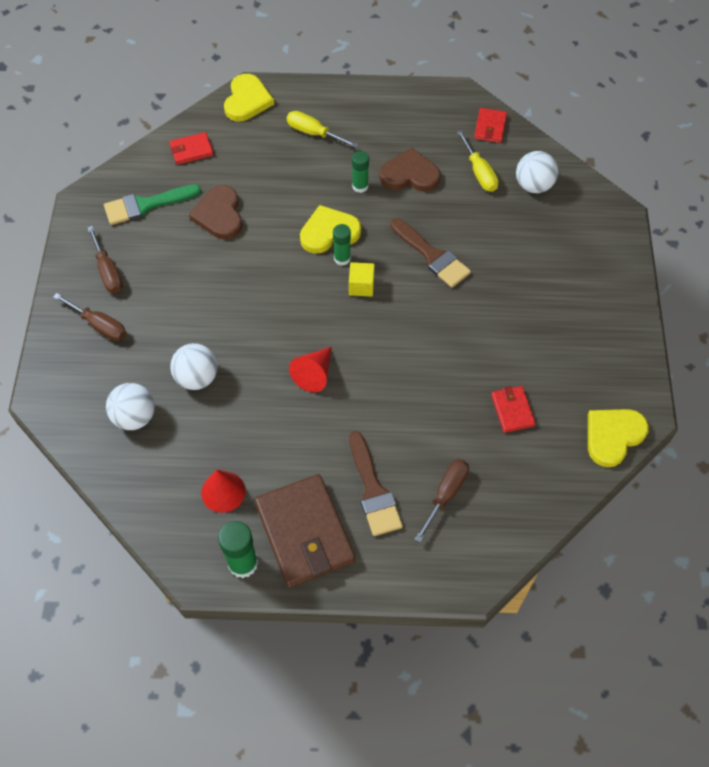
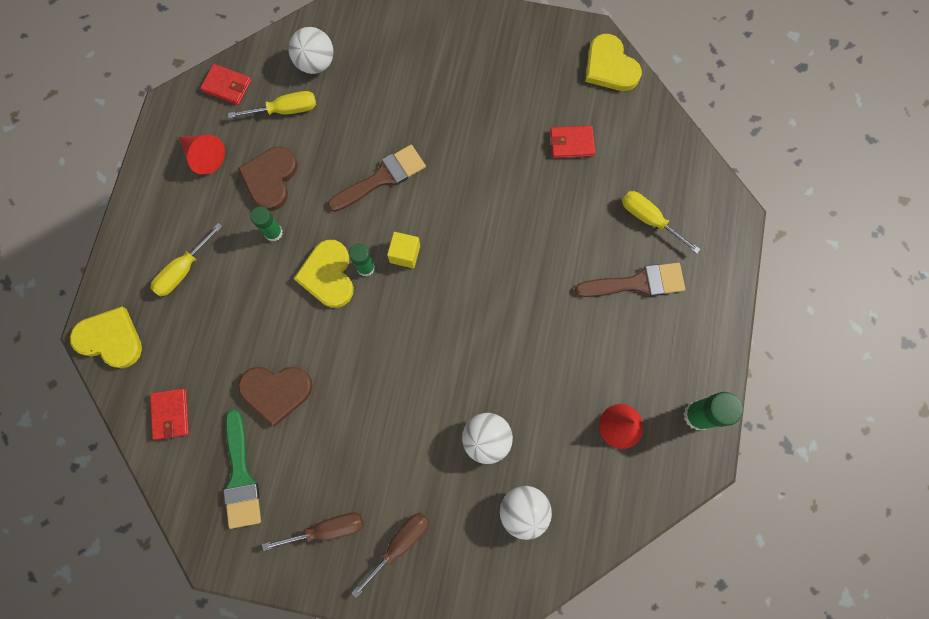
camera: 80 degrees left, 15 degrees up
(304, 532) = (673, 353): brown wallet -> none
(314, 374) = (502, 318): red cone -> red cone (204, 156)
(445, 494) = (649, 219): brown screwdriver -> yellow screwdriver

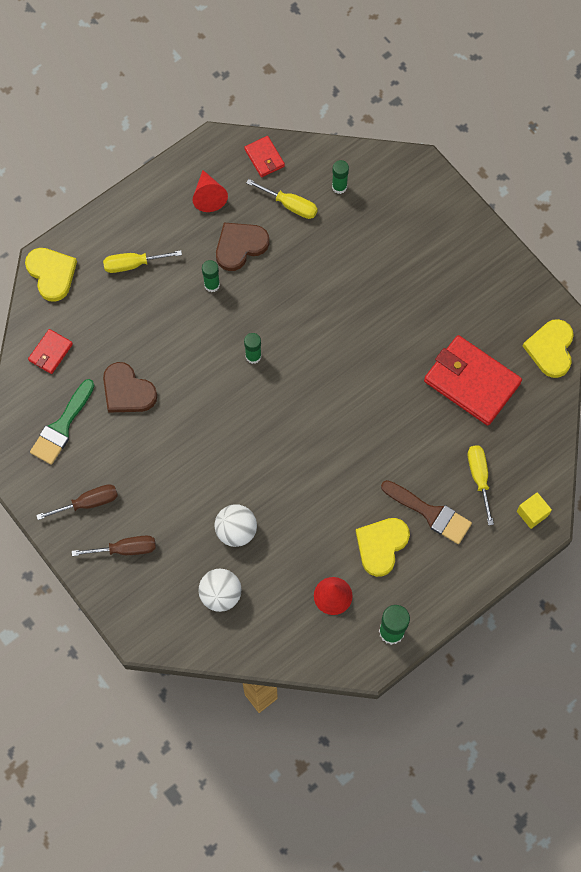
camera: 40 degrees right, 5 degrees down
(315, 63) = (339, 187): white ball -> green glue stick
(327, 529) = (88, 503): brown screwdriver -> brown screwdriver turned 45 degrees counterclockwise
(328, 275) = (224, 342): yellow heart -> yellow heart (381, 545)
(382, 178) = (316, 303): brown brush -> none
(405, 254) = (287, 367): yellow cube -> yellow cube (532, 513)
(571, 143) = (472, 382): red wallet -> red wallet, size x2.05

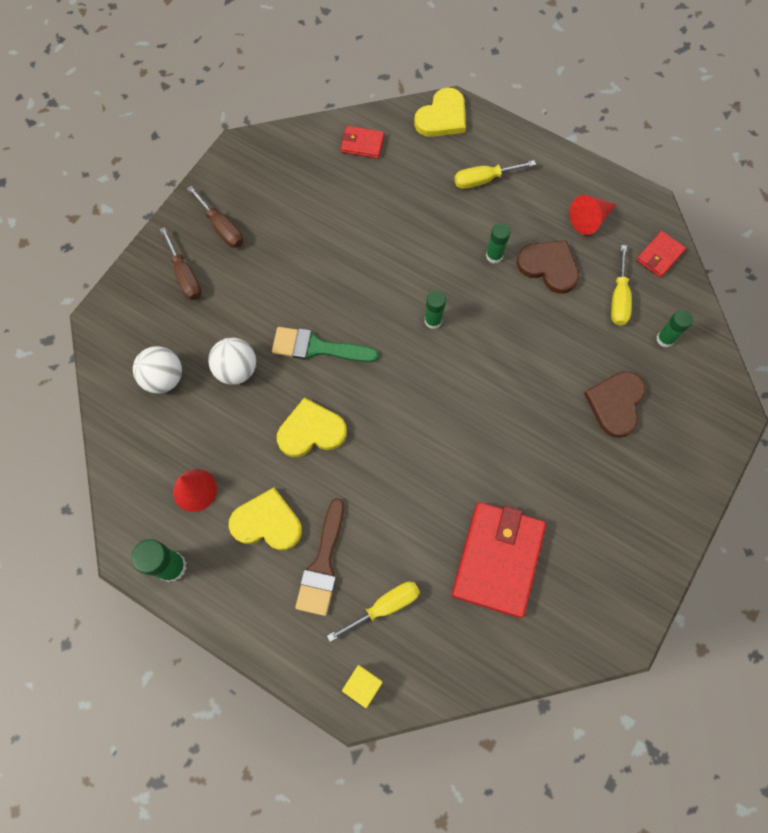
camera: 70 degrees right, 0 degrees up
(62, 426) = (291, 179): green brush -> green brush (317, 347)
(127, 391) = (349, 221): brown heart -> brown heart (615, 404)
(133, 264) = (484, 180): yellow screwdriver -> yellow screwdriver turned 75 degrees counterclockwise
(551, 349) = (579, 641): yellow heart -> yellow heart (311, 431)

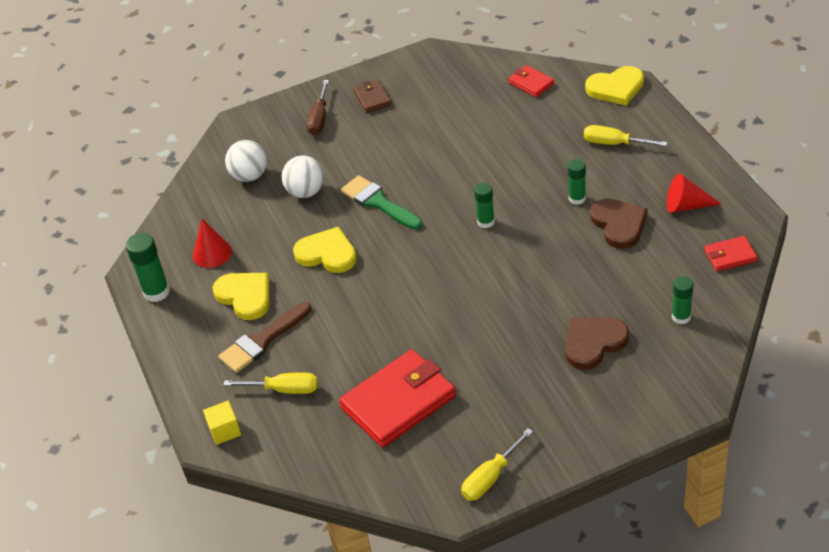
camera: 40 degrees right, 25 degrees down
(222, 227) = (372, 98): brown screwdriver -> brown wallet
(619, 298) = (663, 271): yellow screwdriver -> yellow screwdriver (490, 477)

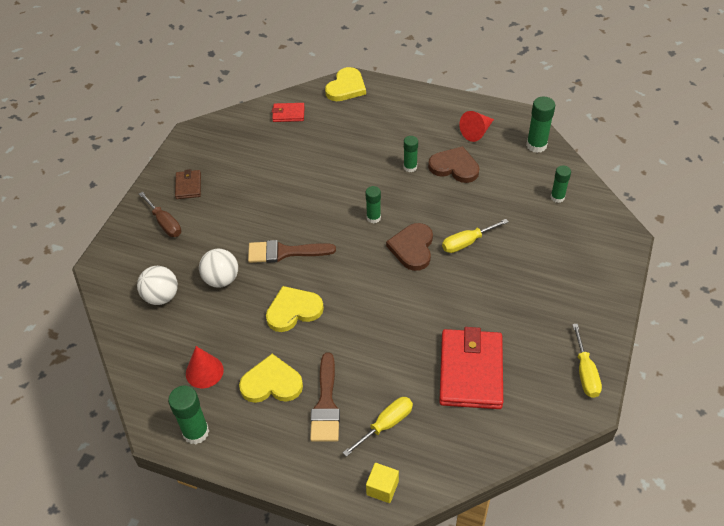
camera: 50 degrees left, 5 degrees up
(372, 98) = (188, 186): brown wallet -> brown wallet turned 60 degrees clockwise
(378, 202) = (285, 252): green brush -> brown brush
(593, 343) = (532, 246): brown heart -> brown heart (412, 248)
(614, 143) = (389, 121): yellow screwdriver -> yellow screwdriver (467, 242)
(730, 256) = (536, 145): red wallet -> green glue stick

